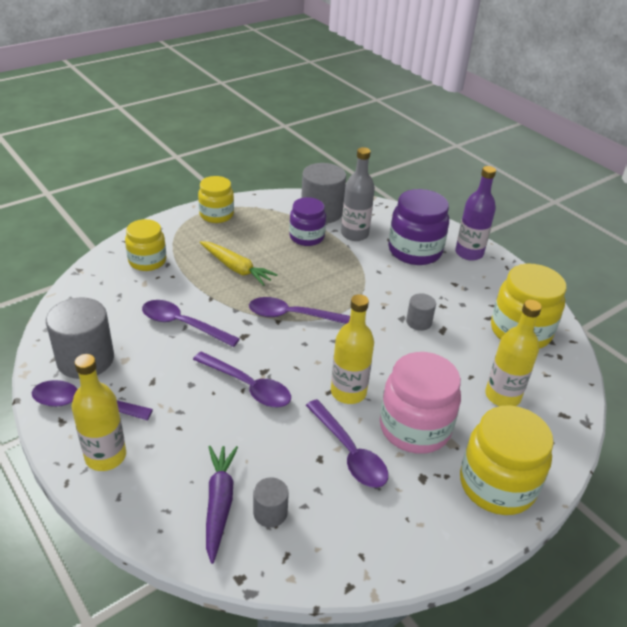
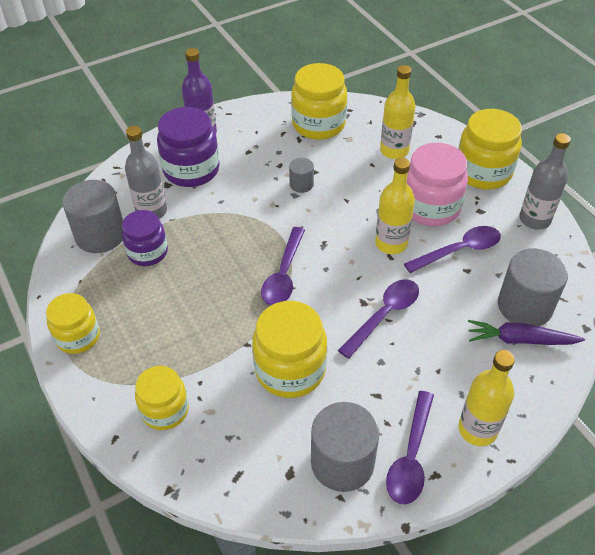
camera: 80 degrees left, 10 degrees up
(183, 324) = (290, 370): purple spoon -> yellow jar
(236, 268) = (196, 319): yellow carrot -> none
(270, 513) = (524, 306): grey cylinder -> grey cylinder, size x1.96
(422, 538) = (534, 219): none -> grey bottle

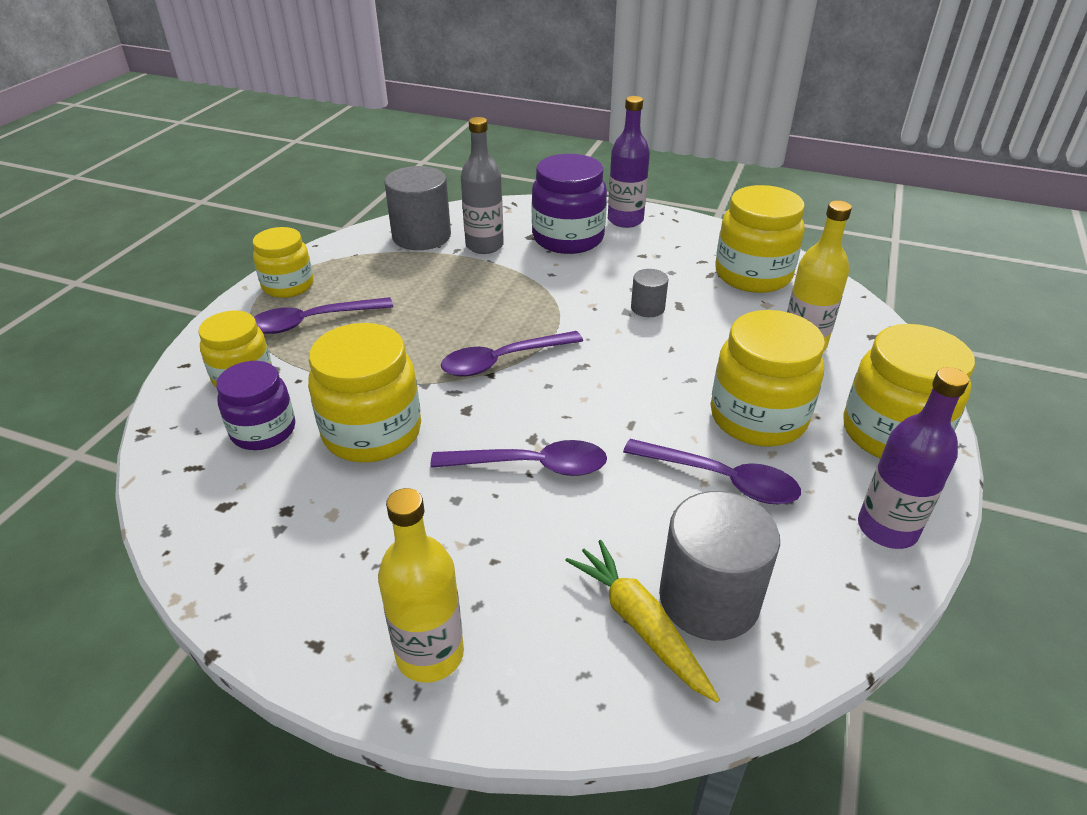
camera: 50 degrees right, 10 degrees down
(147, 252) = (431, 269): purple jar -> purple jar (263, 431)
(342, 462) = (271, 542): grey cylinder -> none
(391, 243) = (652, 415): yellow bottle -> none
(411, 456) = (328, 603): purple spoon -> purple spoon (313, 322)
(430, 207) = (758, 418): pink jar -> yellow jar
(520, 340) = (640, 624): purple carrot -> yellow carrot
(534, 219) = (887, 528): grey bottle -> purple bottle

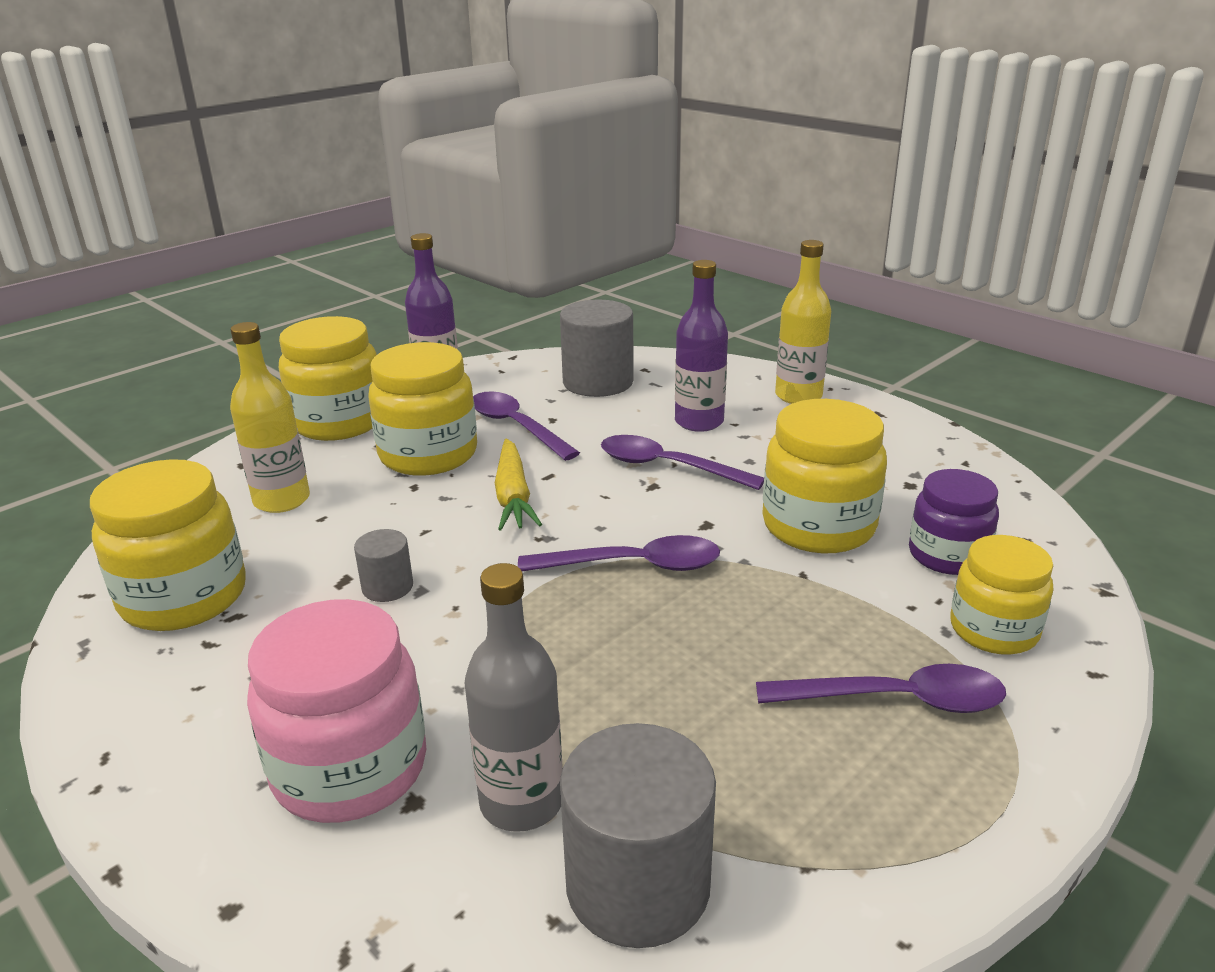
camera: 155 degrees left, 10 degrees down
(288, 286) = (953, 806): yellow jar -> none
(568, 238) = (350, 768): purple jar -> pink jar
(625, 220) = (190, 788): purple bottle -> purple bottle (699, 422)
(640, 624) = (653, 382): yellow carrot -> yellow carrot (513, 496)

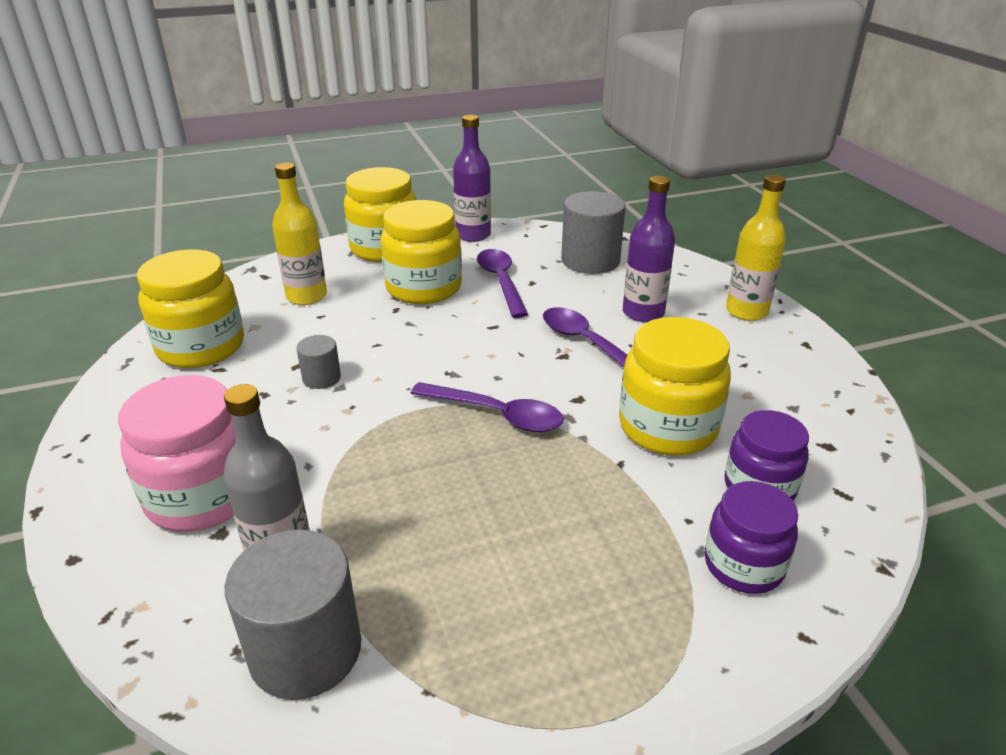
camera: 25 degrees right, 5 degrees up
(513, 496) = (455, 335): yellow carrot -> none
(895, 700) = (606, 591): purple spoon -> none
(993, 630) = (743, 565): yellow jar -> purple jar

